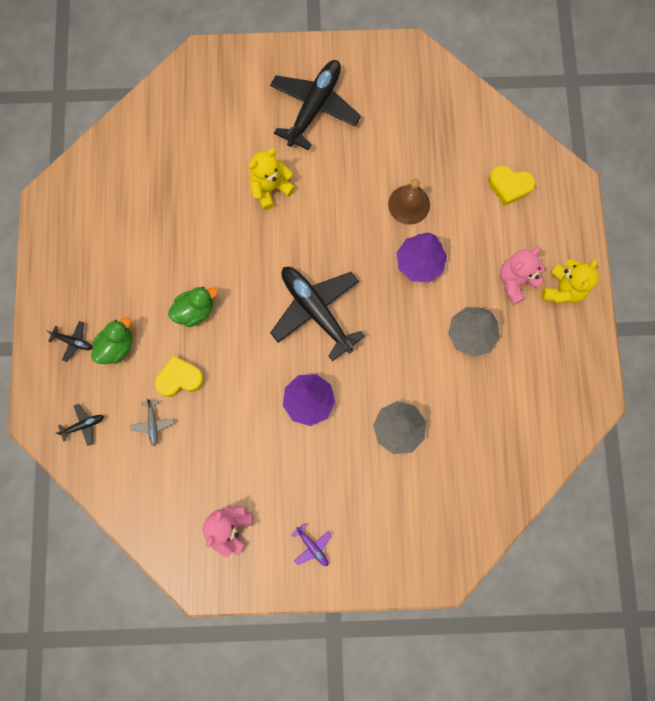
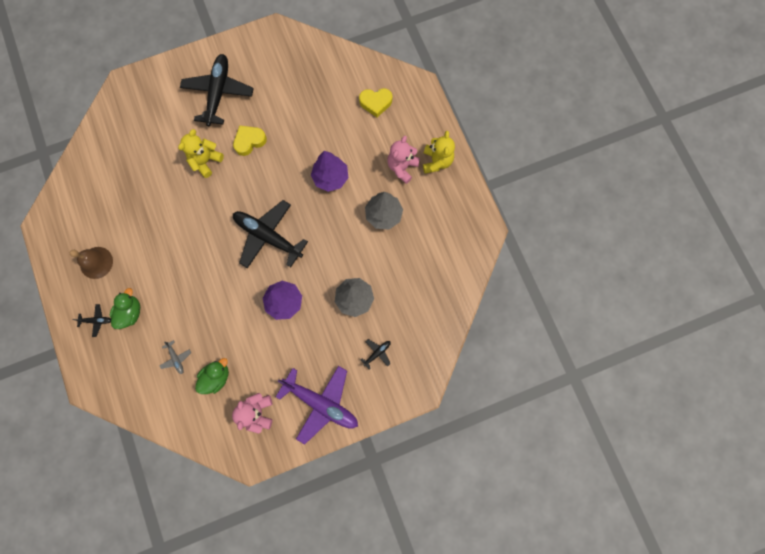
camera: 20 degrees left, 0 degrees up
(84, 425) = (125, 378): black plane -> black plane (377, 353)
(180, 378) = (185, 319): yellow heart -> yellow heart (249, 141)
(195, 311) = (180, 267): green duck -> green duck (216, 377)
(312, 546) = (321, 403): purple plane -> purple plane, size x2.41
(409, 204) = (309, 139): brown bell -> brown bell (96, 262)

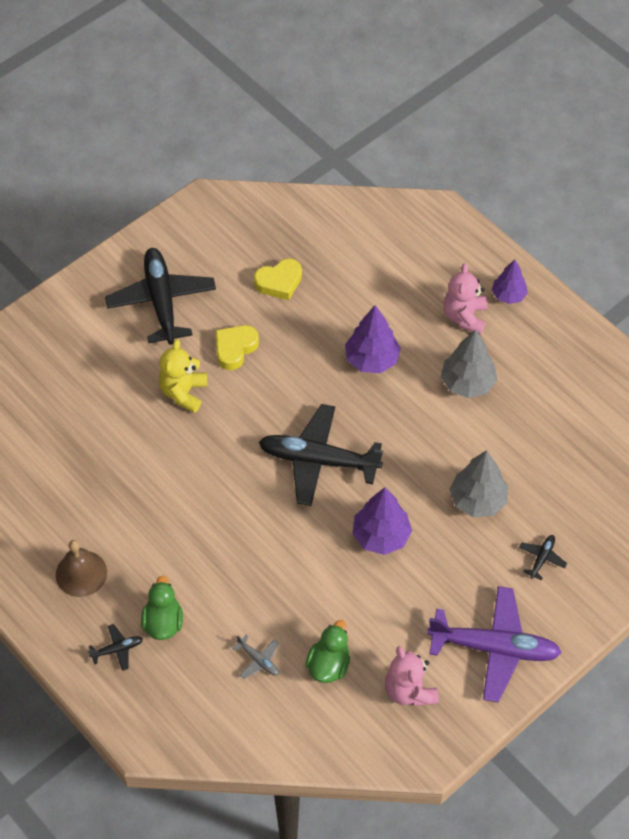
camera: 20 degrees left, 20 degrees down
(376, 103) = (390, 249): yellow heart -> yellow heart (279, 282)
(436, 161) = (508, 295): yellow teddy bear -> purple tree

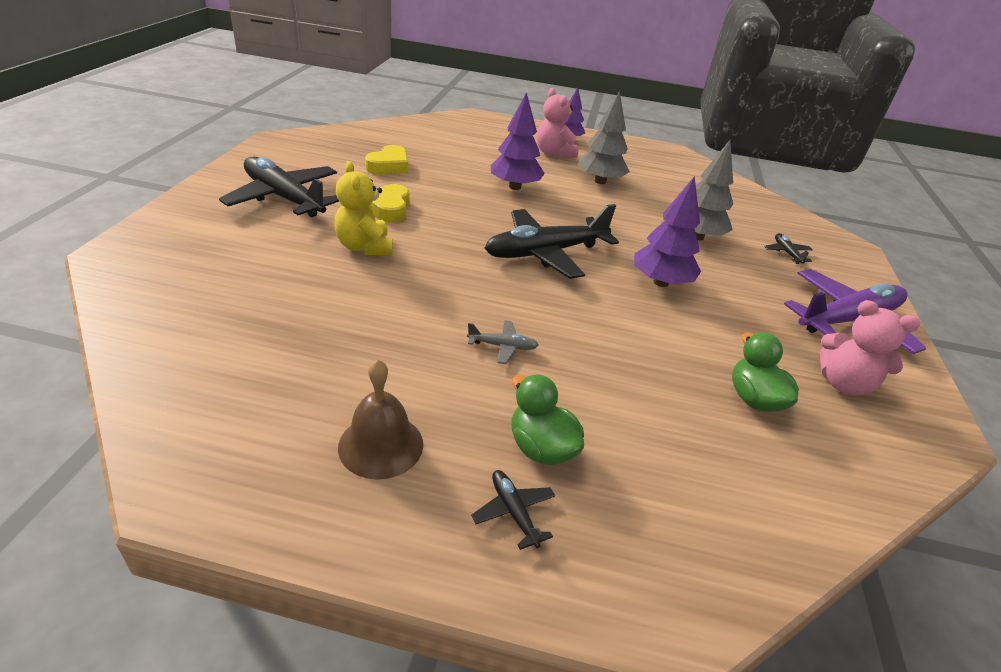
camera: 40 degrees left, 20 degrees down
(117, 649) = (513, 512): black plane -> black plane turned 60 degrees counterclockwise
(258, 660) = (687, 431): grey plane -> grey plane (503, 346)

